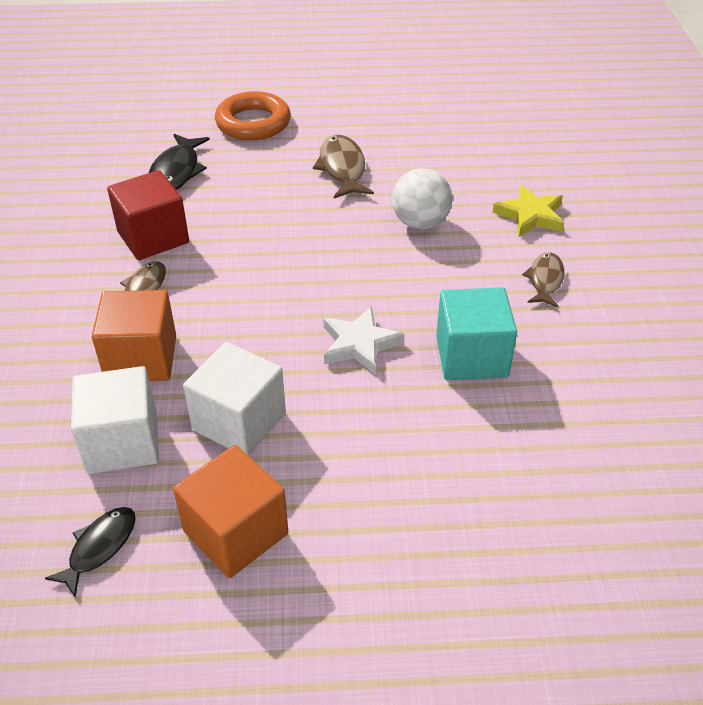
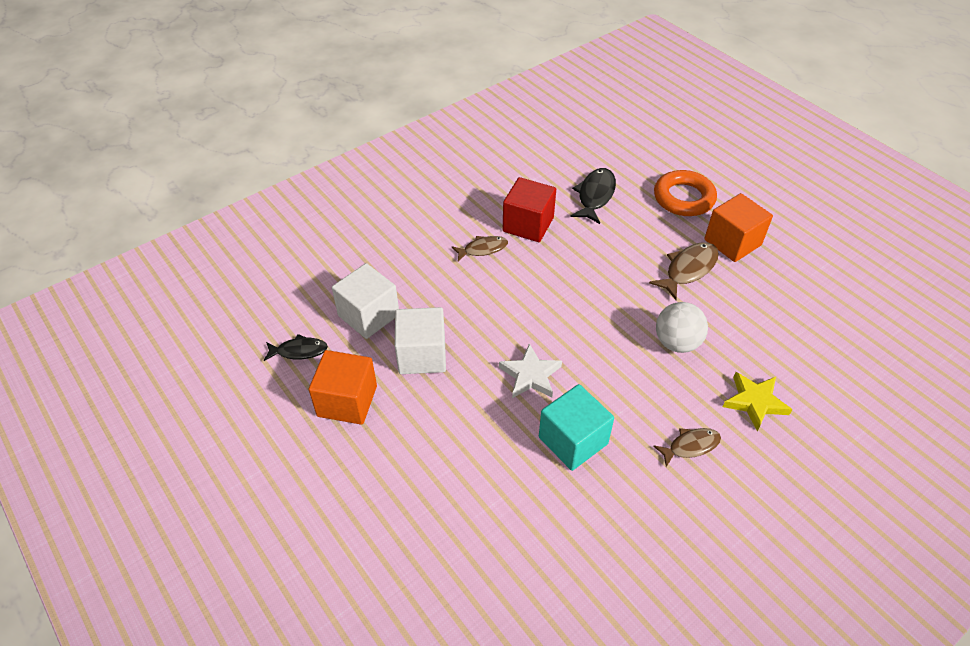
camera: 55 degrees right, 5 degrees up
(141, 359) = (431, 284): orange cube -> orange cube (732, 242)
(176, 172) = (595, 196): black fish -> black fish turned 135 degrees clockwise

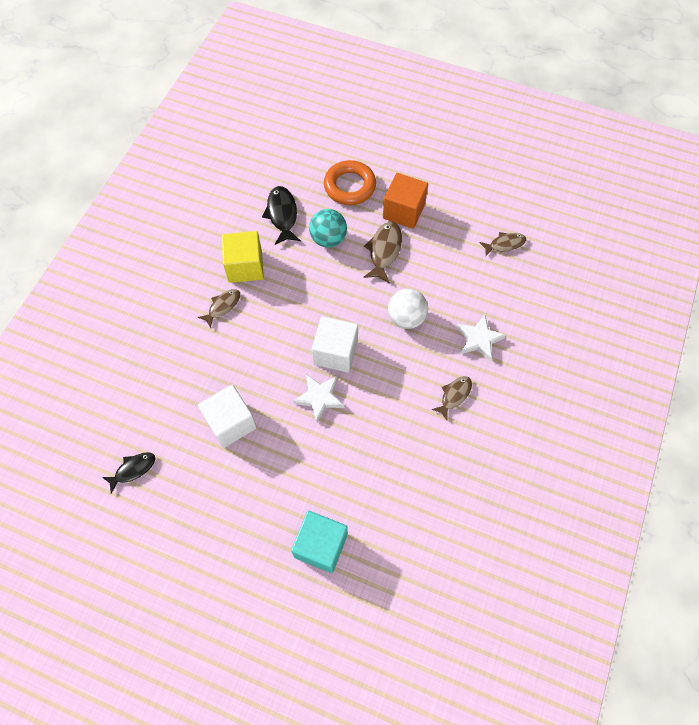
camera: 30 degrees left, 15 degrees up
(347, 401) = (198, 490): orange cube -> none
(368, 315) = (168, 410): white cube -> white cube (335, 352)
(528, 224) = (245, 266): red cube -> yellow cube
(573, 440) = (376, 433): turquoise cube -> turquoise cube (321, 545)
(631, 235) = (328, 239): none -> turquoise ball
(754, 402) = (479, 339): yellow star -> white star
(841, 320) = (505, 244): none -> brown fish

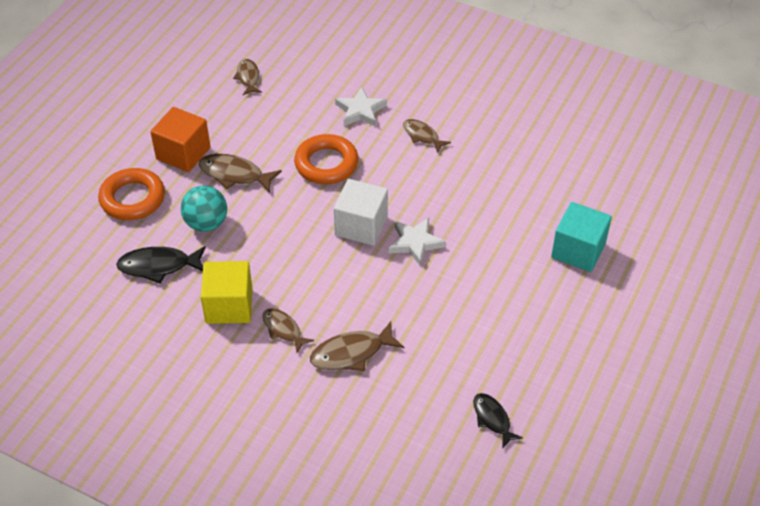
camera: 85 degrees left, 15 degrees down
(200, 357) = (351, 353): none -> brown fish
(231, 423) = (439, 323): white cube -> none
(406, 318) = (326, 164): white ball -> orange ring

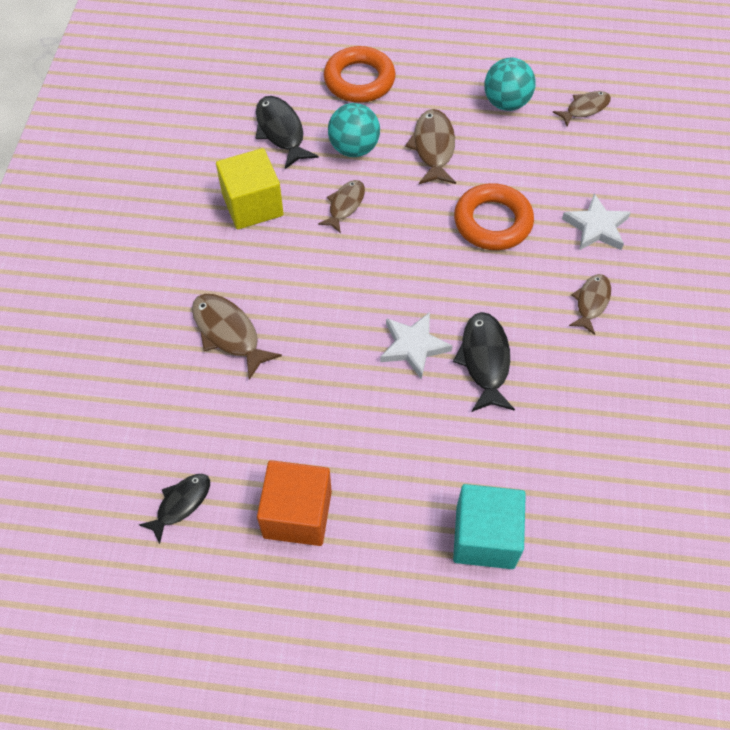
camera: 70 degrees right, 10 degrees up
(183, 153) = (441, 96): orange cube -> orange cube (297, 514)
(215, 118) = (506, 103): none -> turquoise ball
(283, 329) = (238, 261): brown fish -> brown fish (345, 205)
(361, 226) = (414, 285): white cube -> none
(444, 207) = (485, 360): none -> black fish

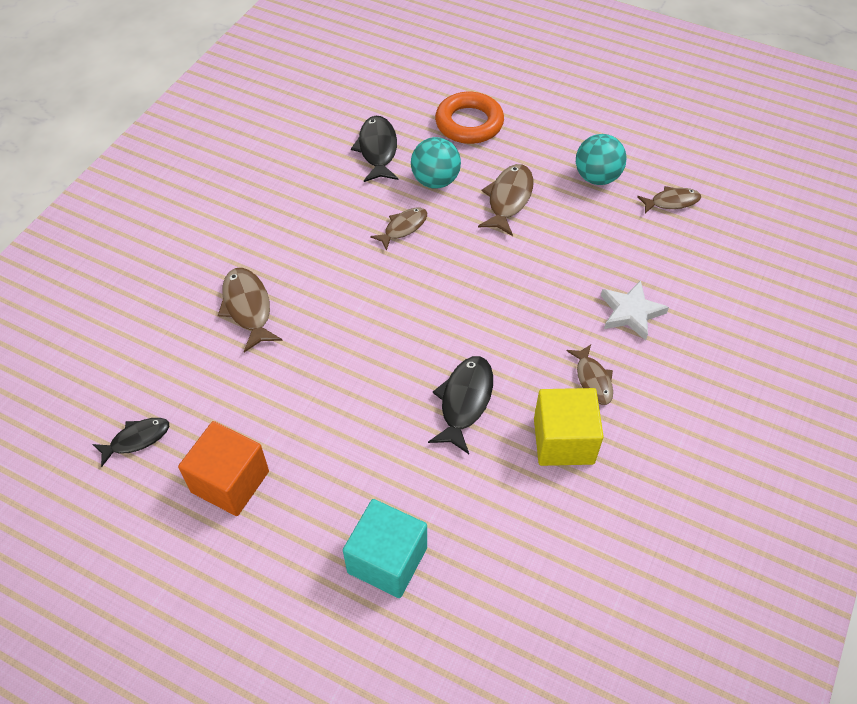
camera: 20 degrees right, 5 degrees down
(252, 205) = (322, 205): yellow cube -> yellow cube (563, 441)
(413, 346) = (405, 369): white star -> none
(492, 222) = (532, 280): orange ring -> none
(591, 302) = (592, 380): brown fish -> brown fish turned 120 degrees clockwise

